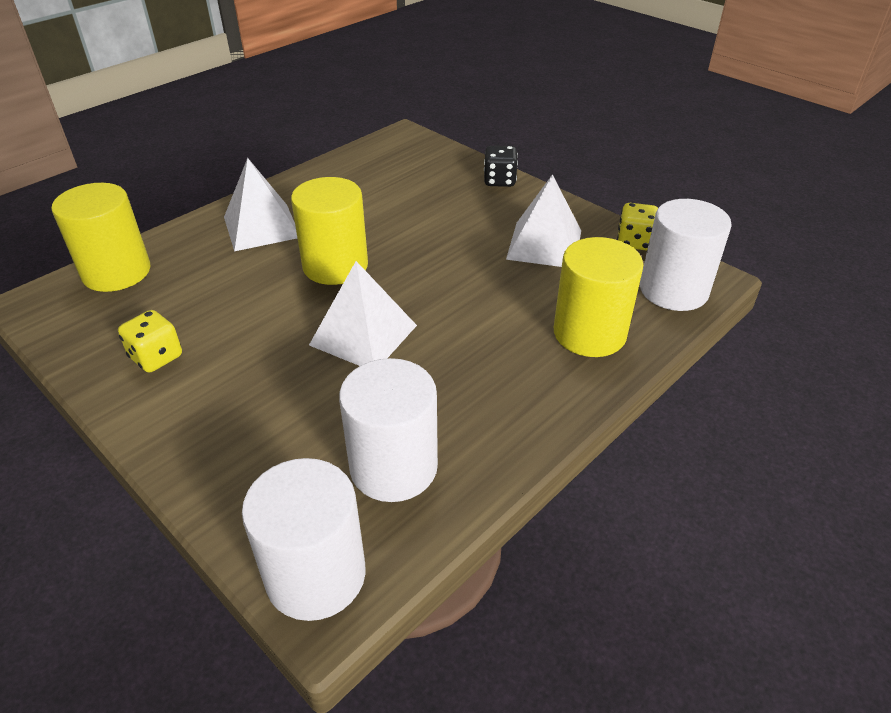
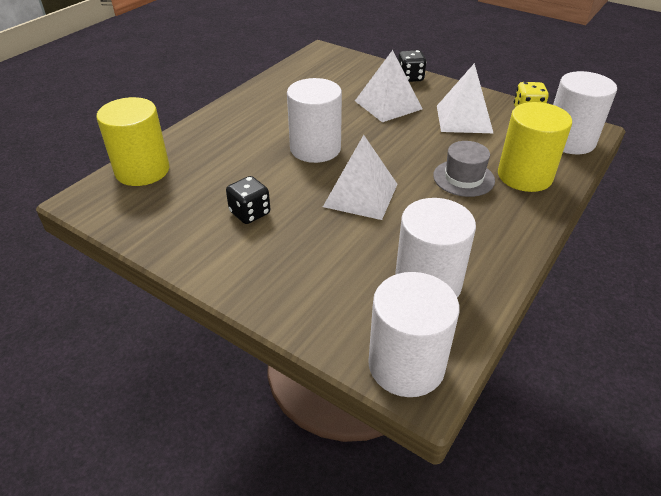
camera: 10 degrees left, 0 degrees up
(156, 357) = (206, 229): yellow dice -> none
(217, 343) = (250, 213): none -> black dice
(261, 227) = (244, 126): white pyramid -> white pyramid (388, 104)
(335, 266) = (315, 148): yellow cylinder -> white cylinder
(506, 327) = (463, 178): none -> grey hat

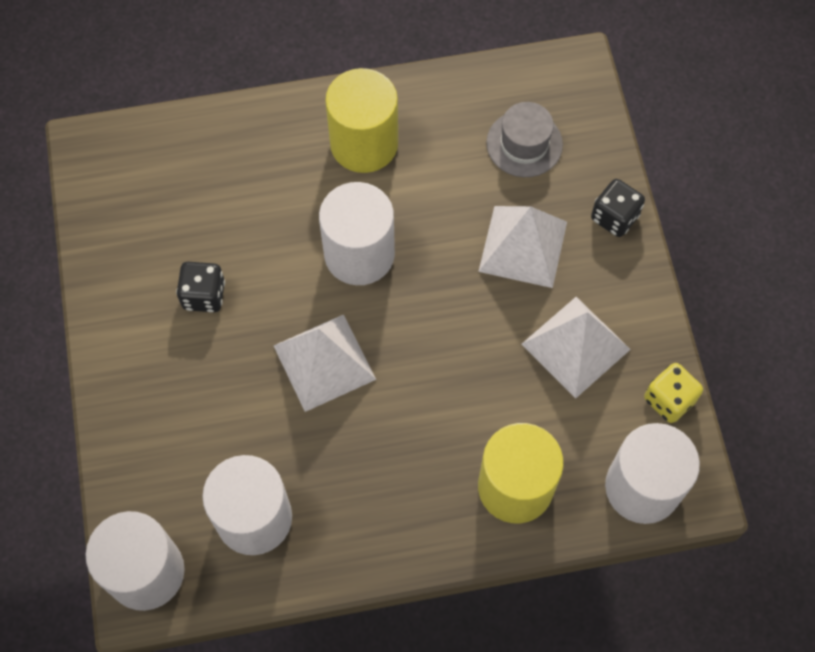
camera: 45 degrees right, 25 degrees up
(142, 170) = (170, 145): yellow cylinder -> yellow cylinder (364, 143)
(463, 178) = (450, 432): grey hat -> grey hat (524, 144)

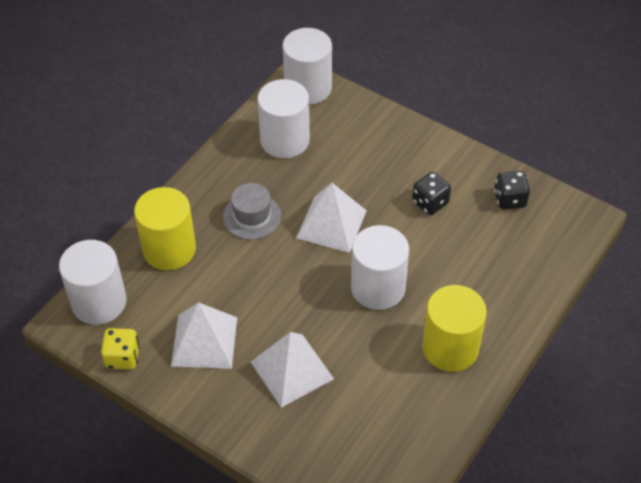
camera: 135 degrees right, 15 degrees down
(524, 144) = (358, 433): grey hat -> grey hat (252, 216)
(614, 217) = (254, 436): black dice -> black dice (509, 199)

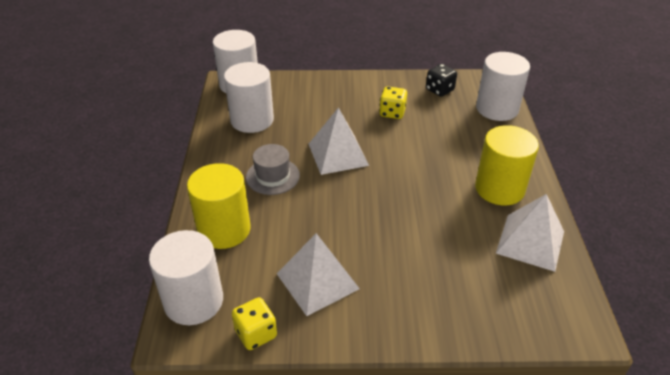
camera: 35 degrees left, 10 degrees down
(292, 370) = (408, 263): white pyramid -> white pyramid (530, 242)
(378, 287) = (412, 177): white cylinder -> white cylinder (497, 108)
(430, 203) = (392, 113): black dice -> yellow dice

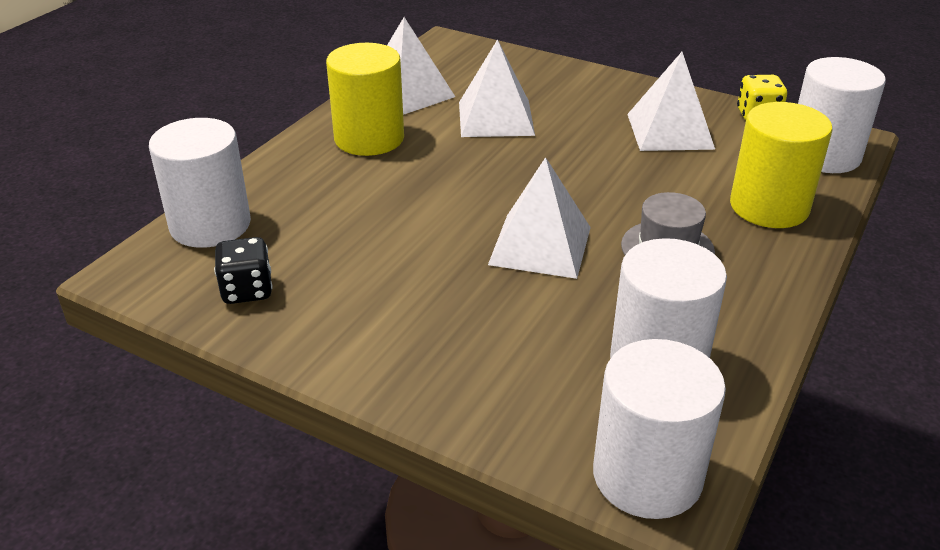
camera: 150 degrees left, 5 degrees down
(392, 113) = (383, 279): yellow dice -> none
(446, 241) = (495, 118): none -> white pyramid

